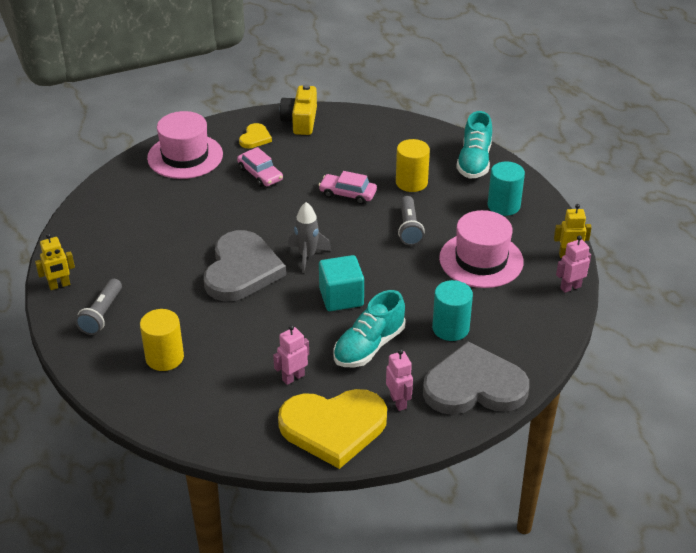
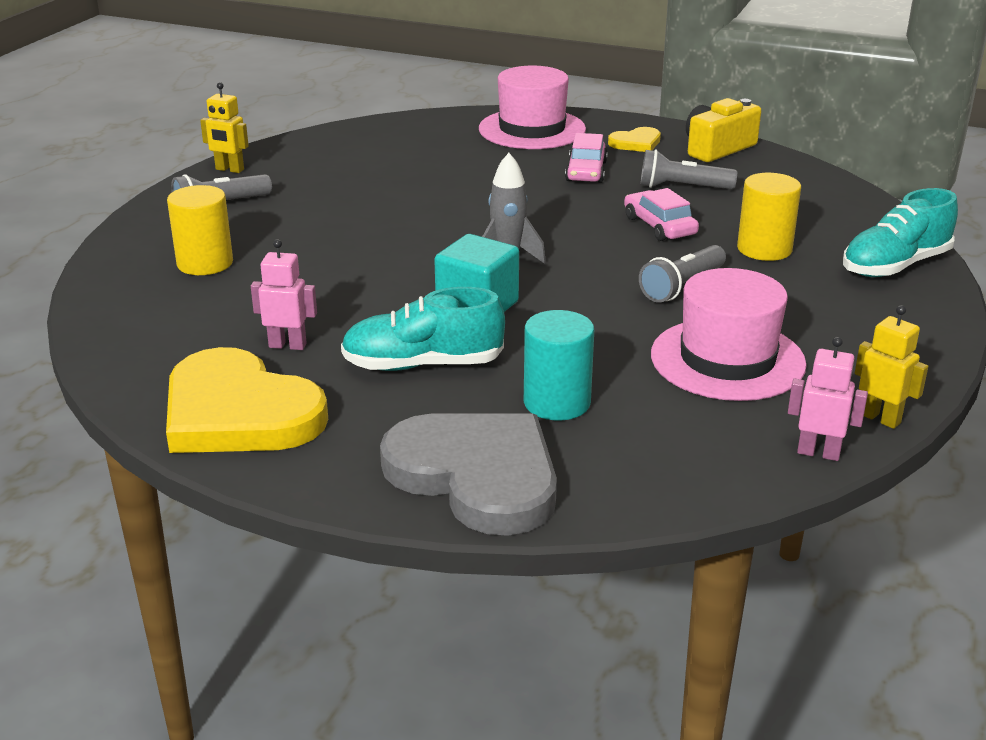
camera: 45 degrees right, 10 degrees down
(241, 270) = (415, 234): grey heart -> none
(322, 160) = (682, 187): none -> grey flashlight
(398, 402) = (354, 434): pink robot -> none
(503, 205) = (863, 323): turquoise cylinder -> none

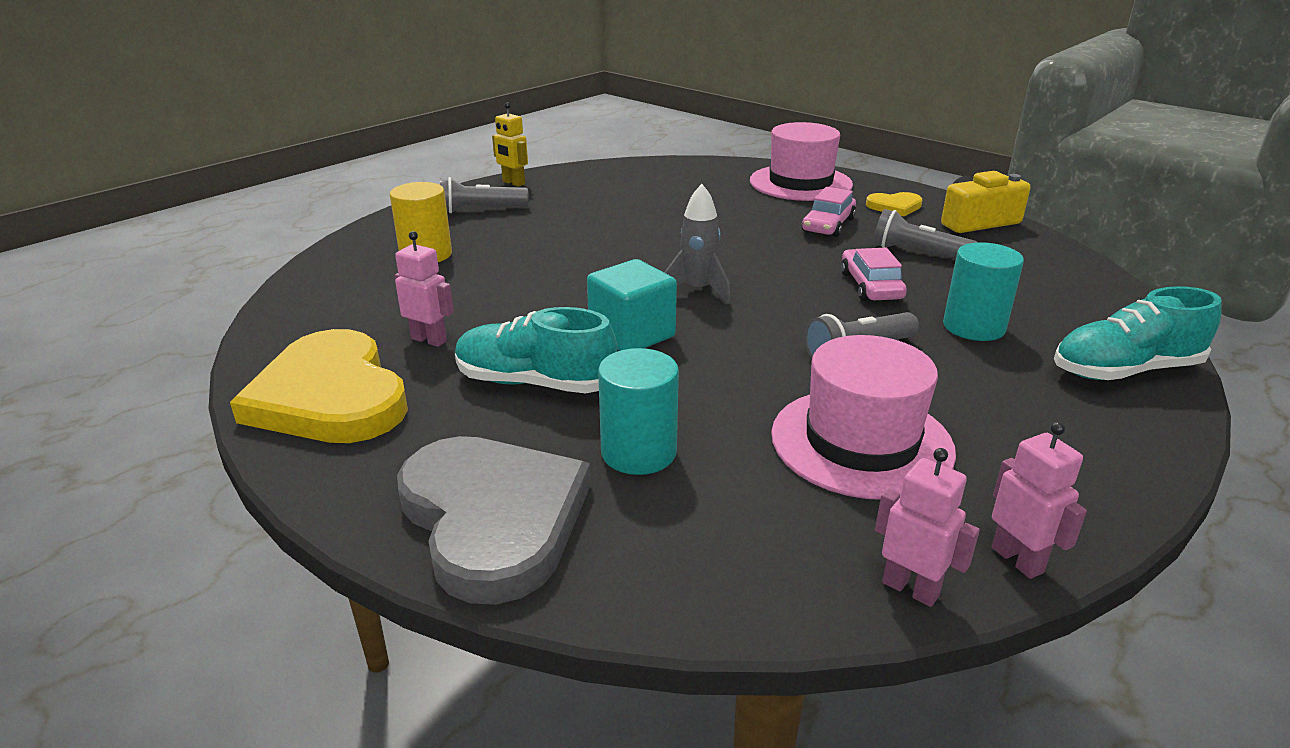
camera: 20 degrees right, 0 degrees up
(764, 249) = (973, 327): yellow cylinder -> turquoise cylinder
(880, 418) = (1017, 560): yellow robot -> pink robot

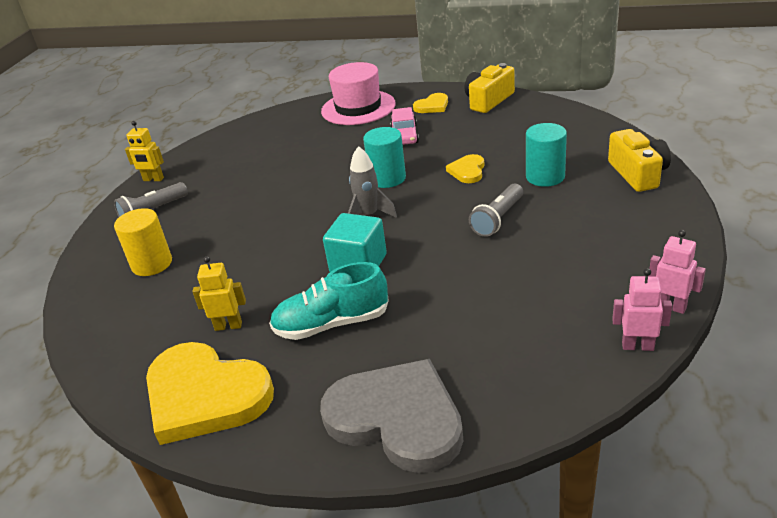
camera: 25 degrees left, 5 degrees up
(429, 340) = (228, 326): pink robot -> yellow robot
(638, 452) = (438, 338): turquoise cylinder -> turquoise cylinder (387, 178)
(861, 442) = (548, 276): pink hat -> none
(870, 286) = (467, 171): pink car -> yellow heart
(917, 252) = (474, 136): grey flashlight -> none
(1125, 370) = (638, 174): turquoise shoe -> yellow camera

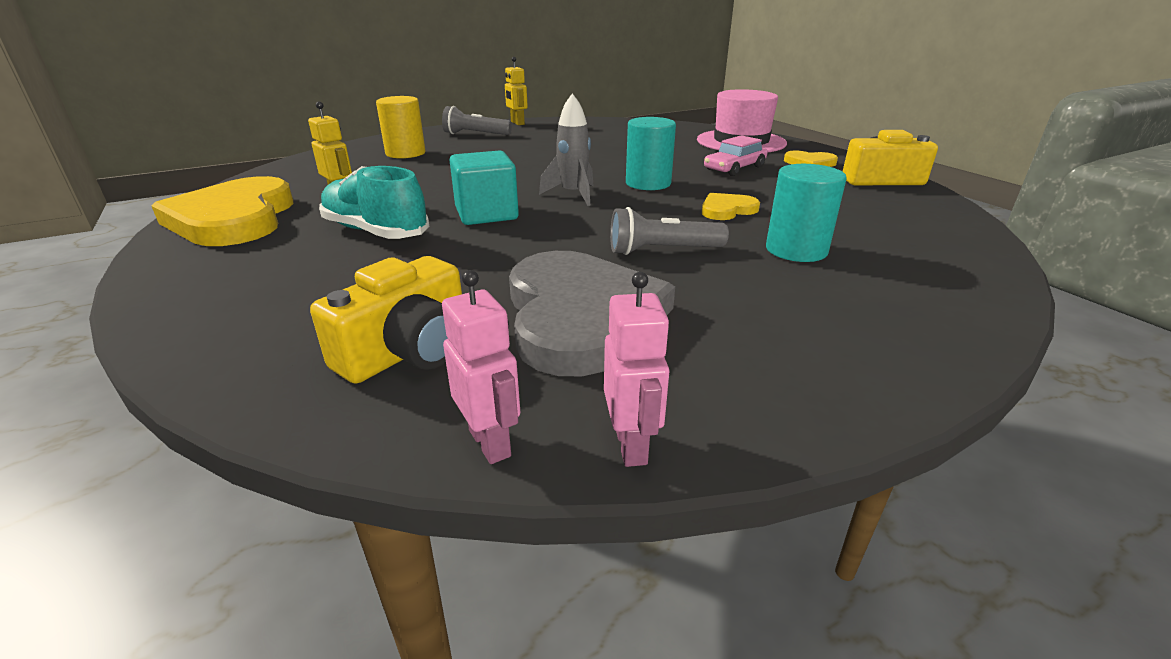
camera: 45 degrees right, 5 degrees down
(397, 418) = (227, 309): grey heart -> grey heart (580, 316)
(638, 174) = (931, 307): yellow camera -> yellow camera (408, 351)

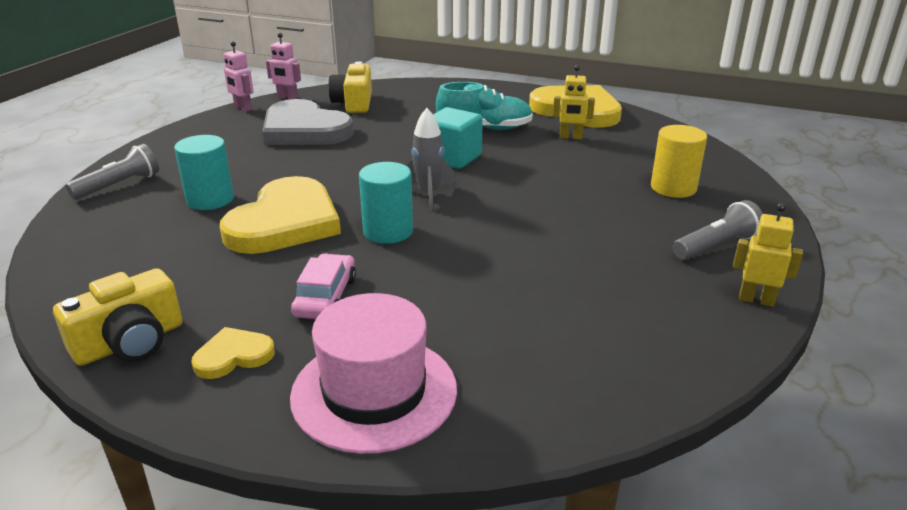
camera: 140 degrees right, 0 degrees up
(662, 250) = (301, 171): grey flashlight -> grey flashlight (119, 185)
(727, 210) = (285, 222): yellow heart -> yellow heart, size x2.18

